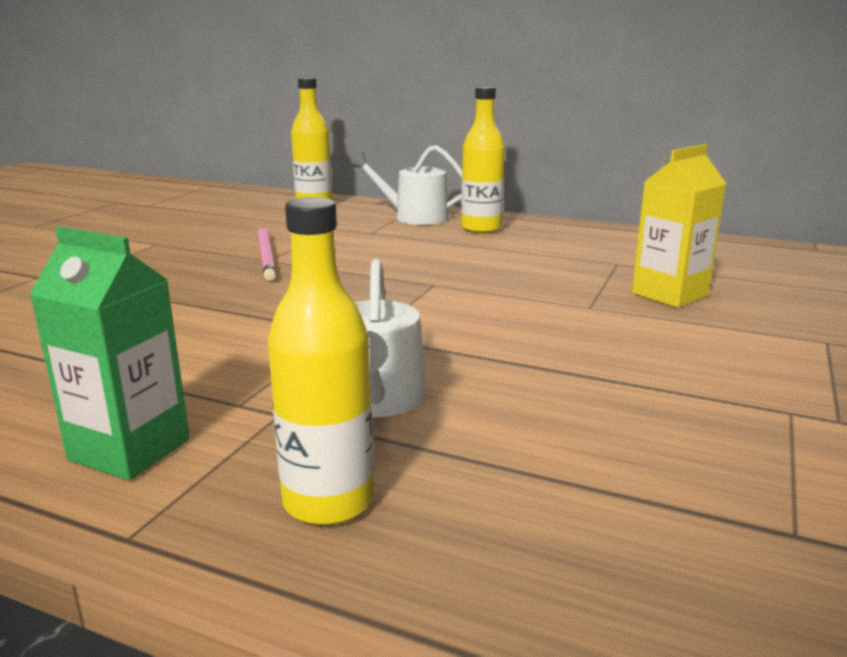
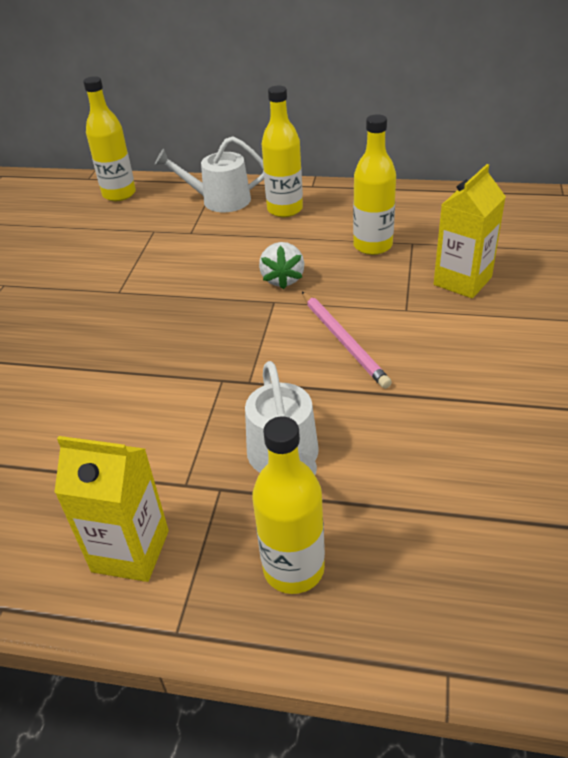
camera: 10 degrees left, 20 degrees up
(129, 450) = (130, 551): green carton -> yellow carton
(266, 256) = (114, 286): pink pencil -> pink pencil (343, 341)
(452, 271) = (282, 279): none -> white strawberry
(569, 260) = (372, 246): none -> yellow bottle

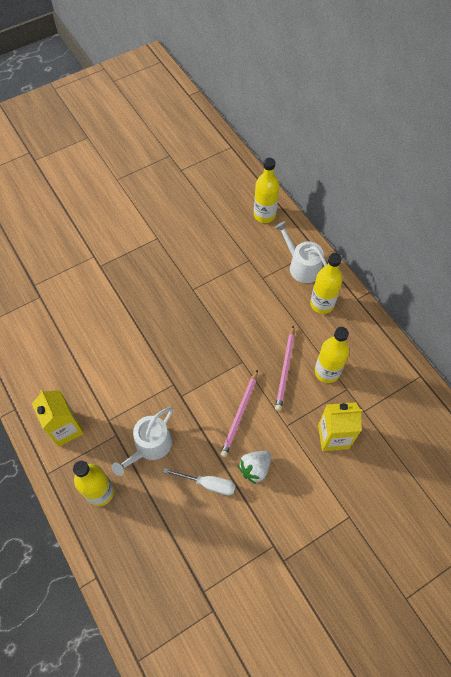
camera: 45 degrees right, 20 degrees up
(282, 279) = (262, 352): white strawberry -> white strawberry (255, 468)
(330, 273) = (285, 369): none -> pink pencil
(413, 426) = (208, 484): none -> white screwdriver

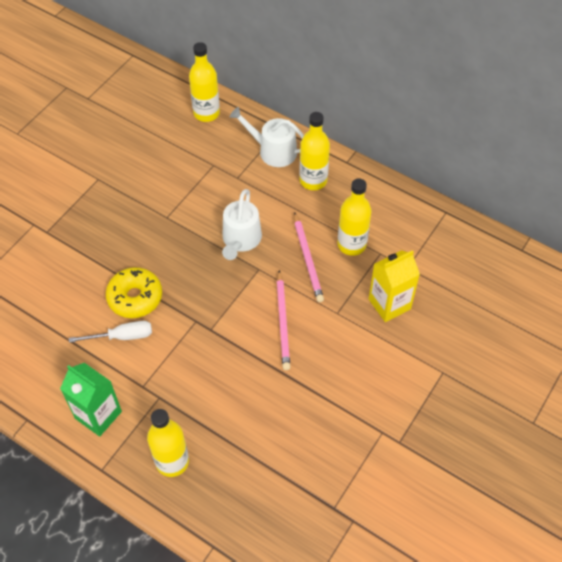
camera: 25 degrees left, 5 degrees down
(66, 429) = (98, 415): yellow carton -> green carton
(138, 345) = (135, 297): none -> yellow donut
(150, 446) = (203, 392): white watering can -> white watering can (241, 240)
(208, 484) = (285, 403): white screwdriver -> white screwdriver (122, 336)
(255, 468) = (326, 367): white strawberry -> none

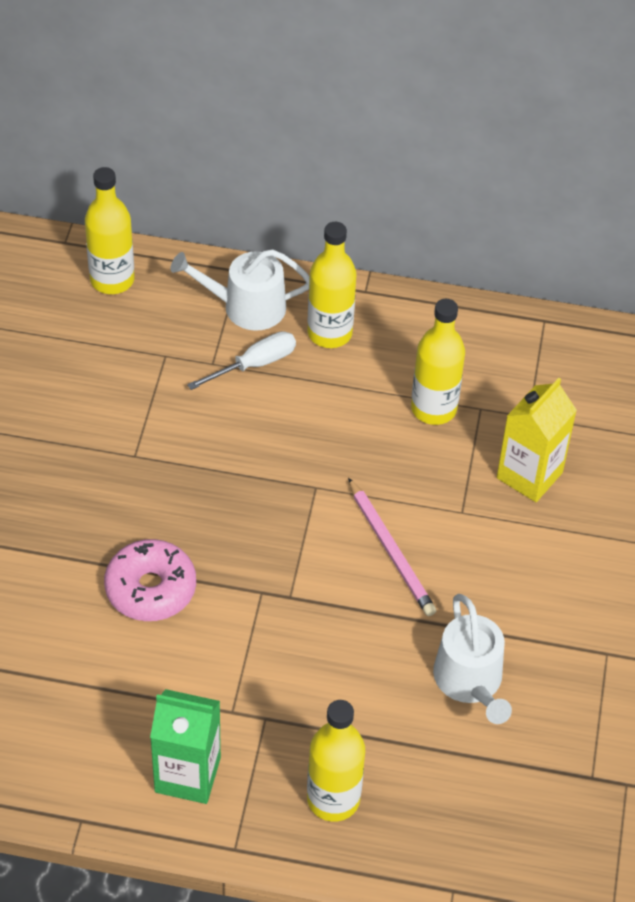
camera: 25 degrees left, 5 degrees down
(122, 336) = (162, 651): white screwdriver -> white screwdriver (254, 364)
(135, 297) = (150, 589): yellow donut -> pink donut
(241, 240) = (267, 453): white watering can -> white watering can (470, 681)
(308, 259) = (381, 449): pink pencil -> none

